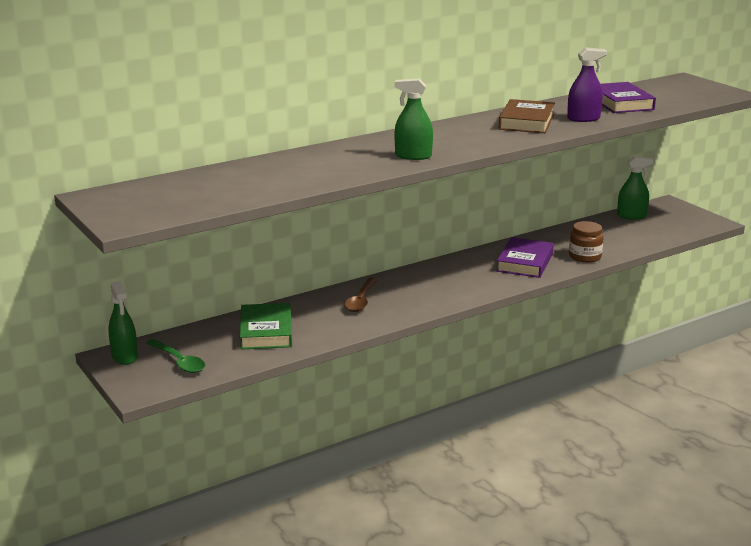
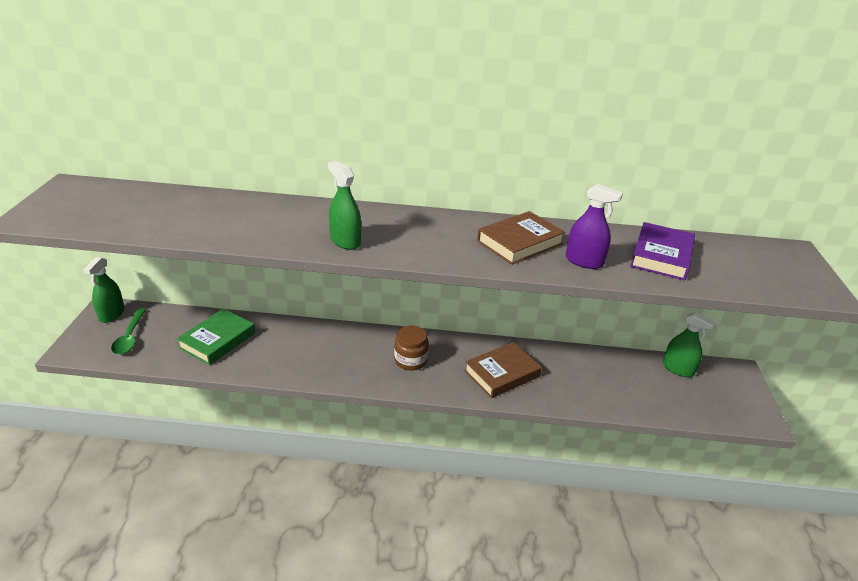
camera: 35 degrees right, 10 degrees up
(361, 300) = (320, 345): brown spoon -> none
(525, 262) = (502, 373): purple book -> brown book
(585, 257) = (565, 395): brown jar -> brown jar (410, 360)

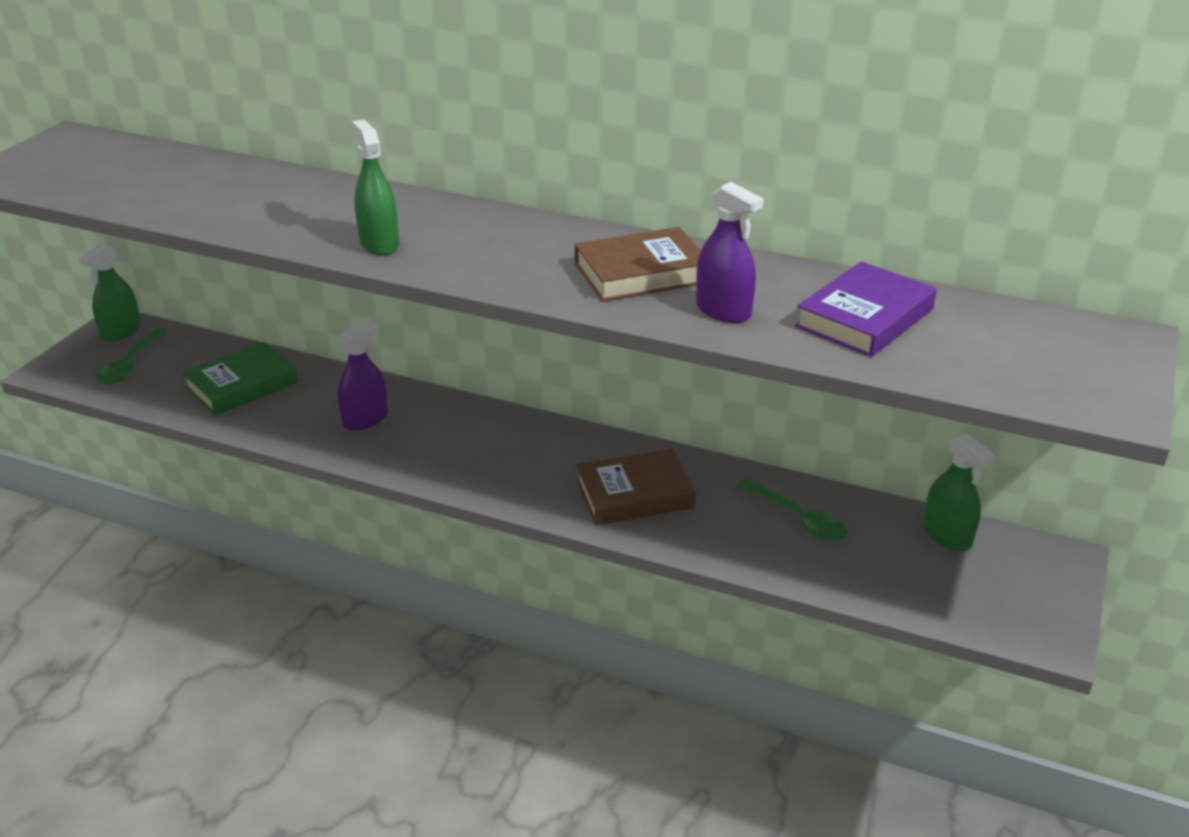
camera: 20 degrees right, 0 degrees up
(313, 351) = (365, 419): none -> purple spray bottle
(410, 360) = (502, 453): brown jar -> none
(598, 373) = (798, 519): none -> green spoon

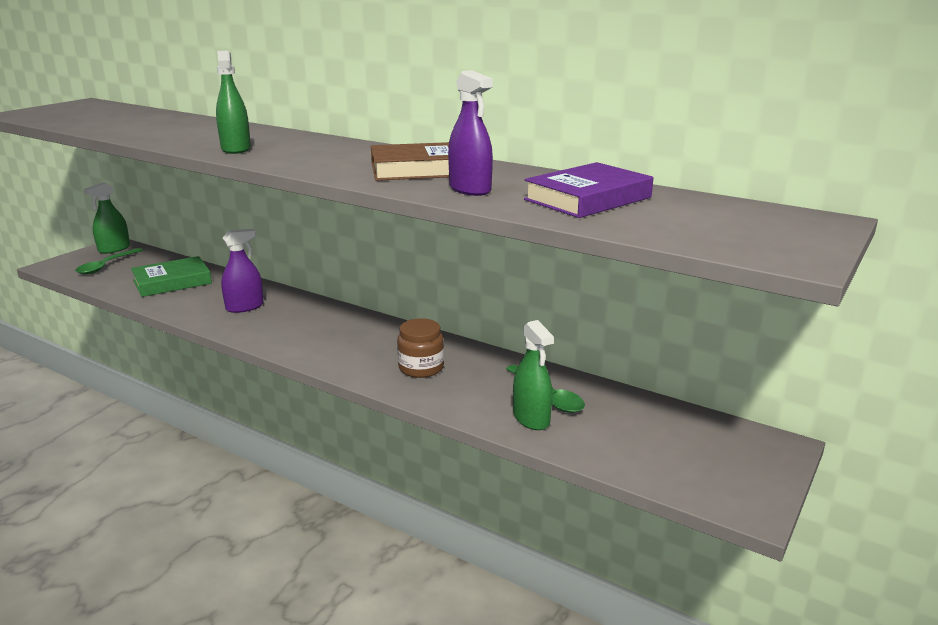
camera: 10 degrees right, 10 degrees down
(634, 494) = (421, 368): brown book -> brown jar
(947, 536) = (675, 420): green spray bottle -> green spray bottle (531, 418)

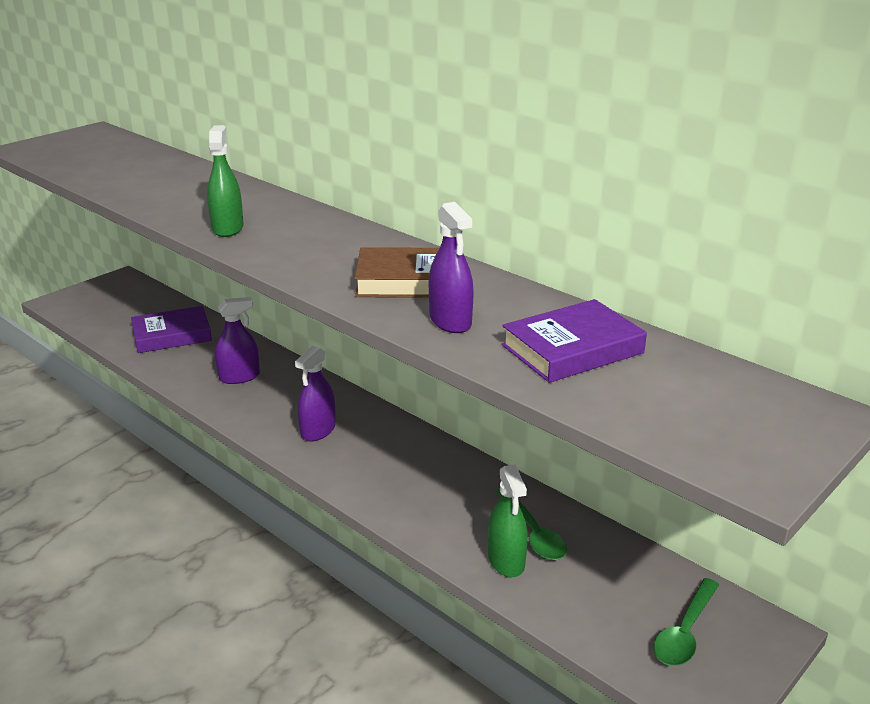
camera: 10 degrees right, 5 degrees up
(106, 266) = (109, 307): green spoon -> green spoon (685, 632)
(114, 249) = (120, 284): green spray bottle -> none
(172, 282) = (172, 335): green book -> purple book
(329, 339) = (318, 430): none -> purple spray bottle
(421, 368) = (405, 479): brown jar -> none

